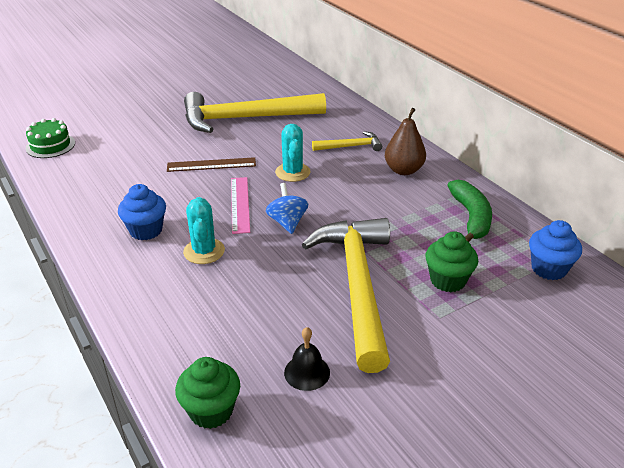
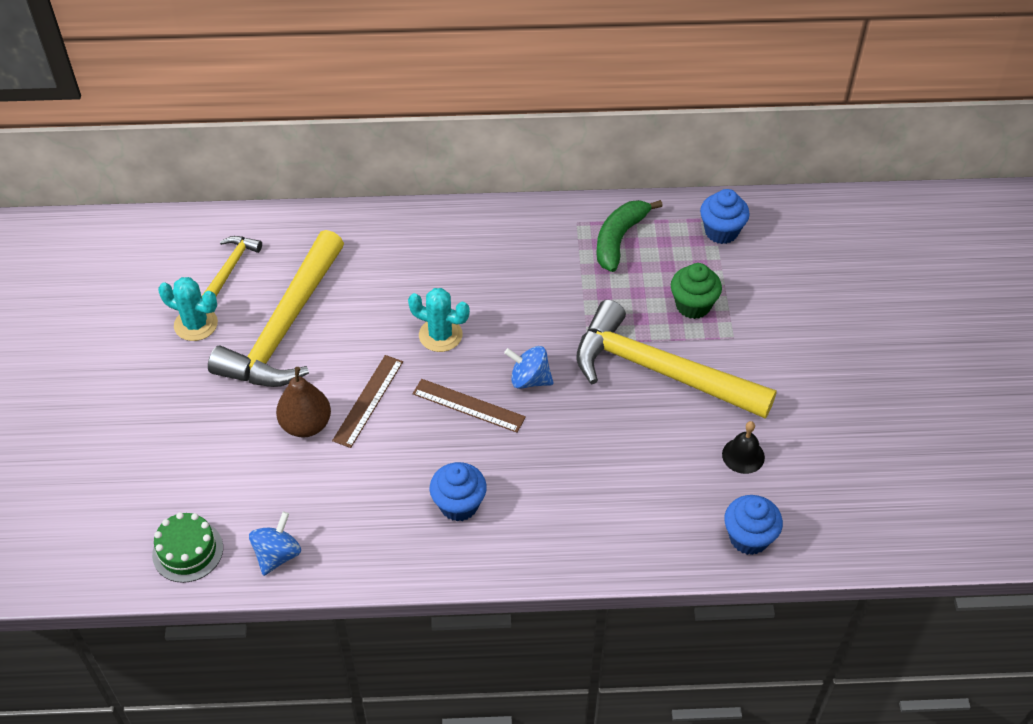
camera: 60 degrees left, 15 degrees up
(62, 175) = (277, 555): none -> blue spinning top
(204, 251) = (531, 467): turquoise cactus -> turquoise cactus (196, 324)
(211, 411) = (749, 538): green cupcake -> blue cupcake
(240, 204) = (468, 405): pink ruler -> brown ruler
(351, 146) = (427, 262): yellow hammer -> yellow hammer (231, 267)
(403, 170) = (506, 244): brown pear -> brown pear (306, 425)
(471, 218) = (619, 239): green banana -> green banana turned 90 degrees counterclockwise

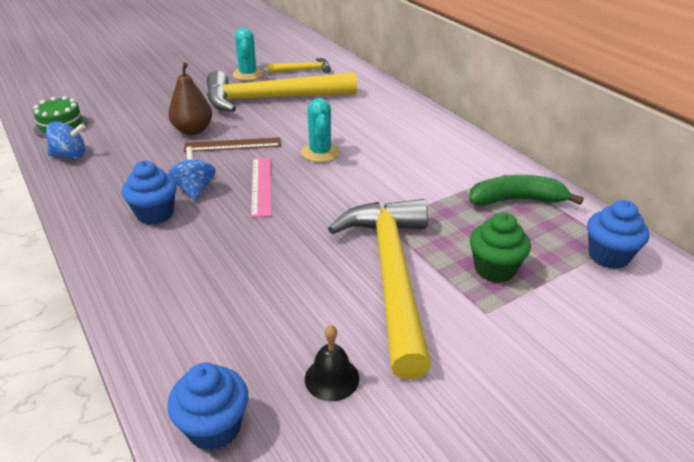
camera: 60 degrees right, 15 degrees down
(468, 405) = (261, 186): brown ruler -> pink ruler
(529, 379) = (313, 205): blue spinning top -> blue spinning top (195, 189)

